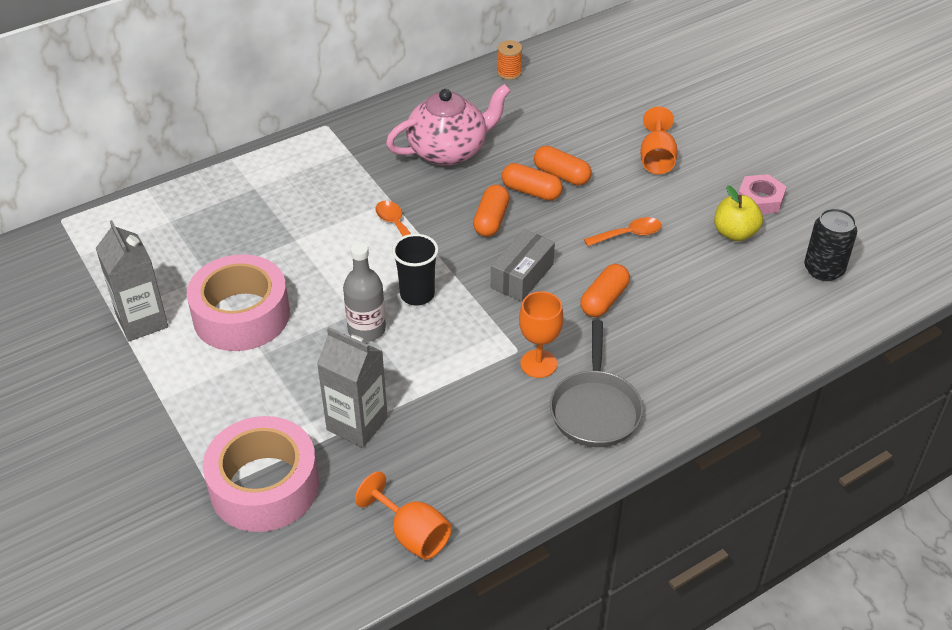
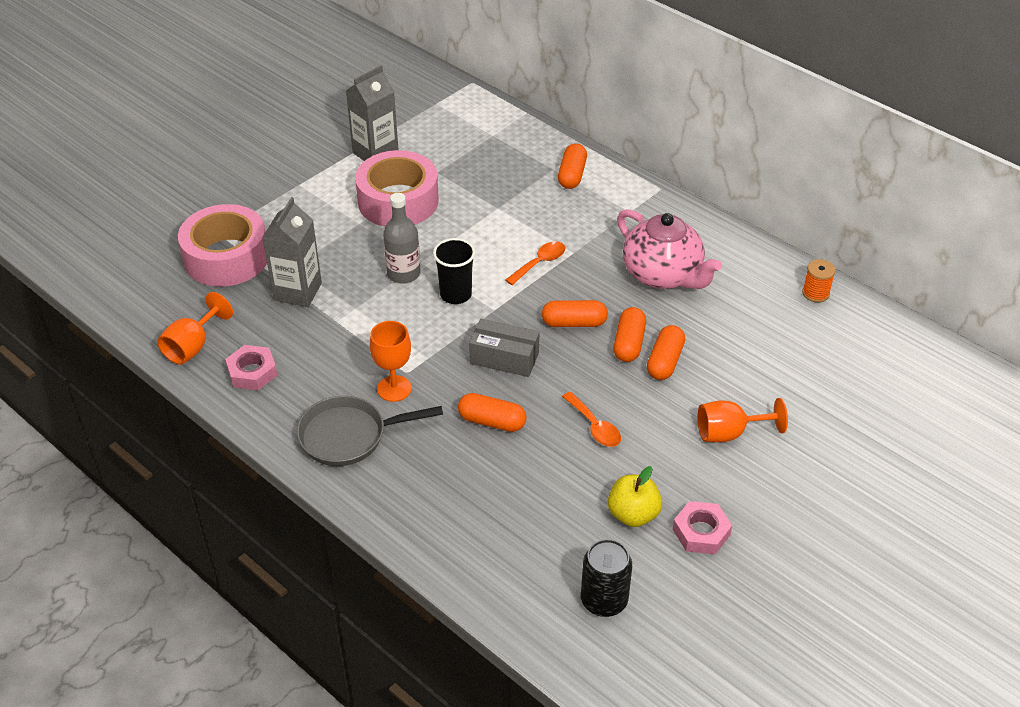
camera: 75 degrees right, 0 degrees up
(272, 177) = (572, 175): none -> orange capsule
(475, 481) = (252, 372): none -> pink nut

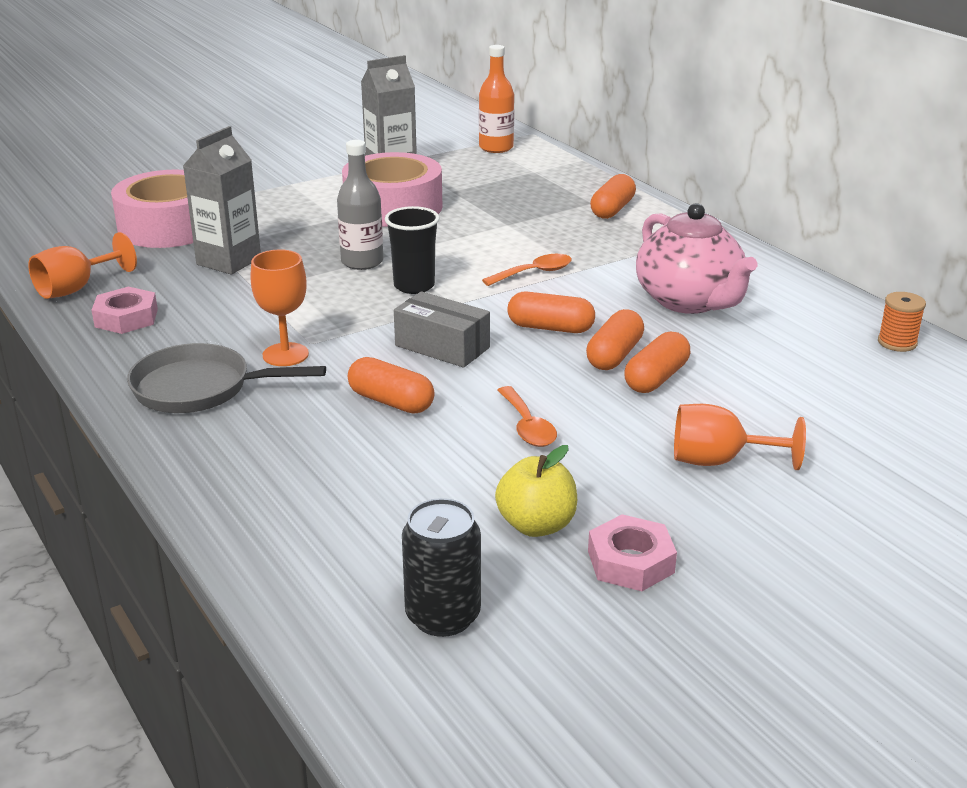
camera: 15 degrees right, 15 degrees down
(449, 107) = (496, 148): none -> orange bottle

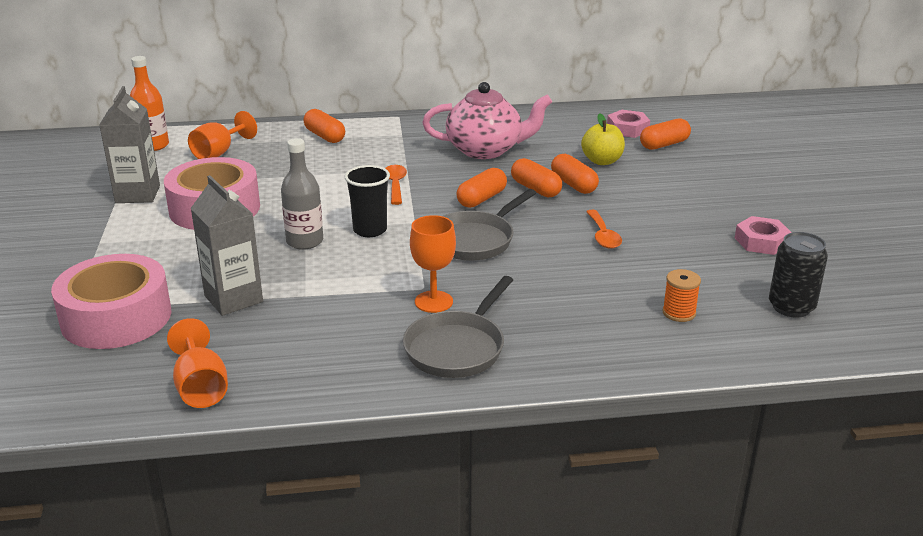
camera: 65 degrees left, 0 degrees up
(126, 318) = (295, 367): pink nut -> pink nut (627, 129)
(391, 402) = (538, 274): orange capsule -> orange capsule (664, 144)
(442, 347) = (475, 240): grey box -> grey pan
(527, 426) = (603, 236): orange spoon -> orange spoon turned 75 degrees clockwise
(536, 525) = (713, 259): yellow apple -> yellow apple (602, 161)
(719, 461) = (676, 193): orange goblet -> orange goblet (219, 153)
(897, 343) = (584, 115): orange spool -> orange spool (679, 313)

